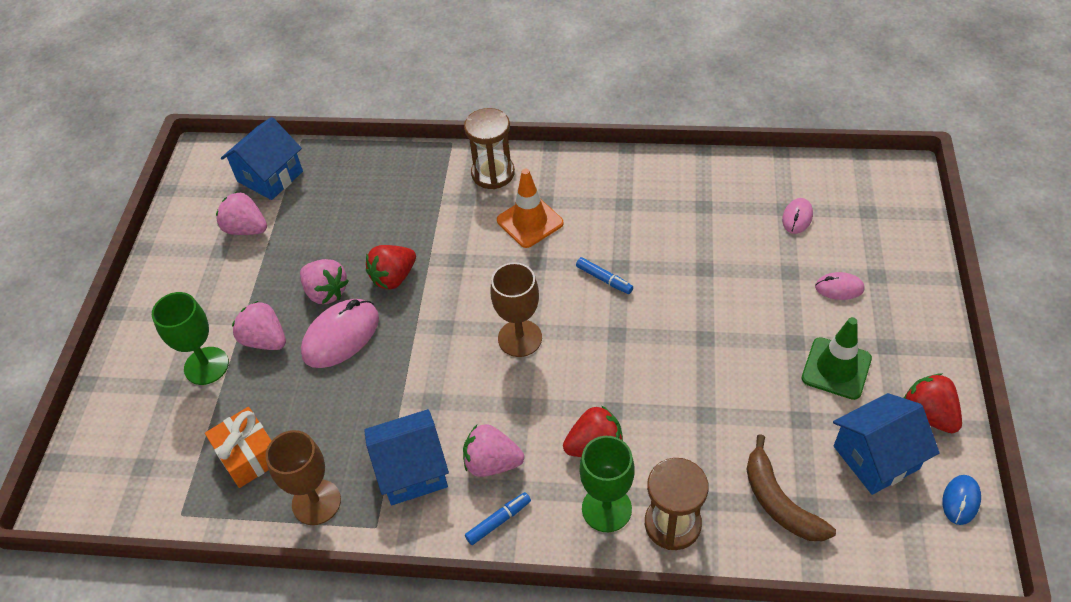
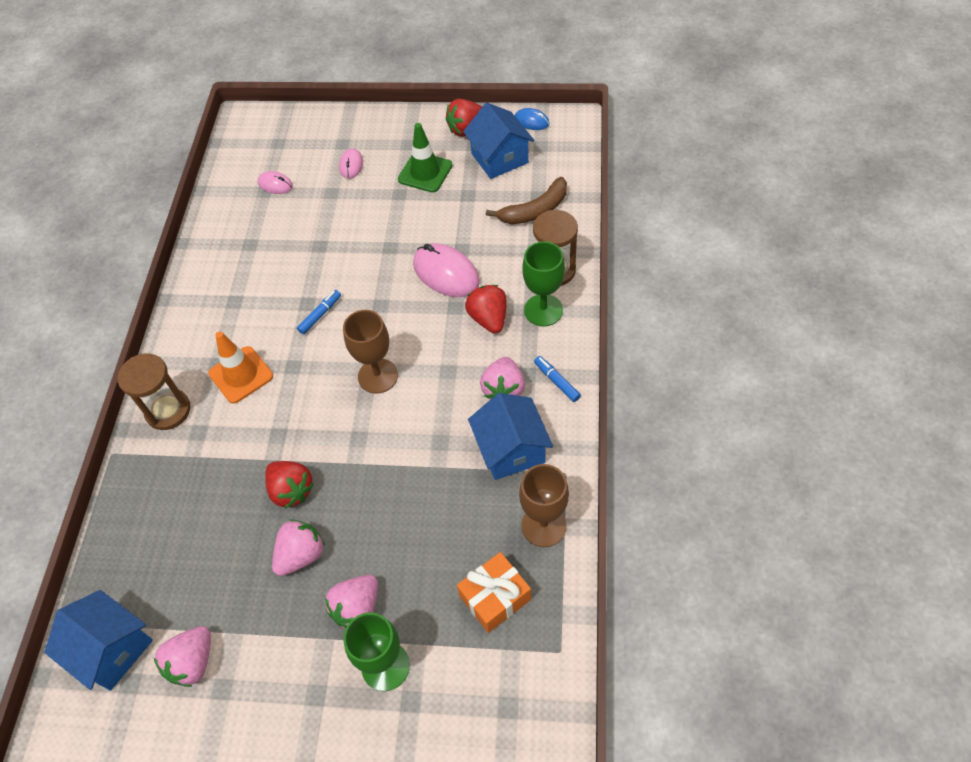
camera: 90 degrees left, 5 degrees up
(341, 336) = (360, 531): pink mouse -> pink mouse (446, 273)

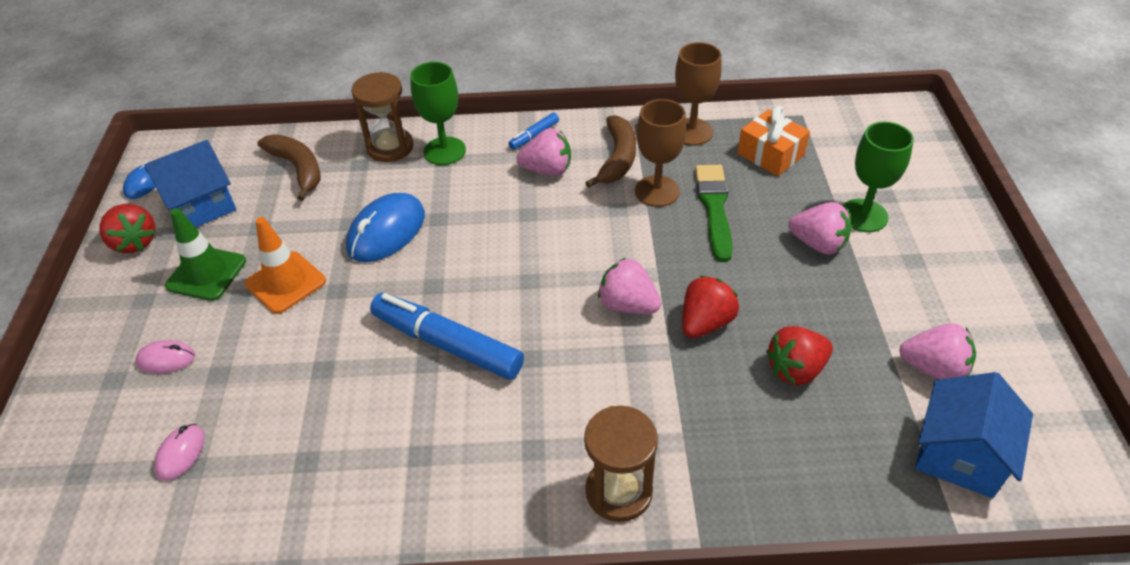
camera: 100 degrees left, 10 degrees down
(241, 375) = (549, 414): orange traffic cone -> orange traffic cone (286, 282)
(301, 555) = (779, 298): pink strawberry -> pink strawberry (628, 305)
(320, 315) = (447, 344): blue marker -> blue marker, size x2.17
(378, 376) = (539, 271): brown goblet -> brown goblet (657, 191)
(425, 525) = (714, 208): none -> green brush
(446, 273) = (386, 232): pink mouse -> blue mouse
(488, 318) = (455, 190): red strawberry -> red strawberry (796, 369)
(511, 450) = (617, 158): blue house -> brown banana

